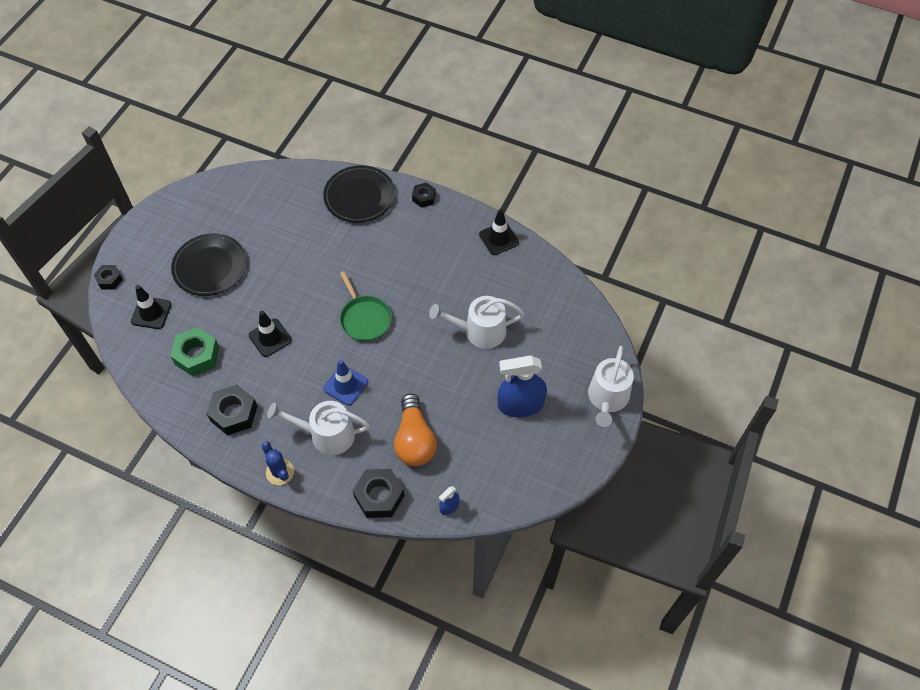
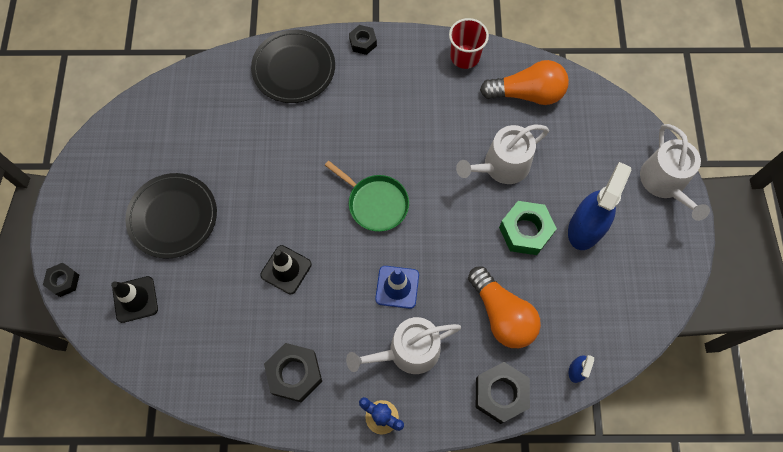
camera: 25 degrees left, 10 degrees up
(197, 355) = (216, 326): green nut -> green nut (525, 231)
(499, 238) = (465, 57): black traffic cone -> red cup
(520, 404) = (585, 227): blue spray bottle -> blue spray bottle turned 150 degrees clockwise
(533, 285) = (527, 93): none -> orange light bulb

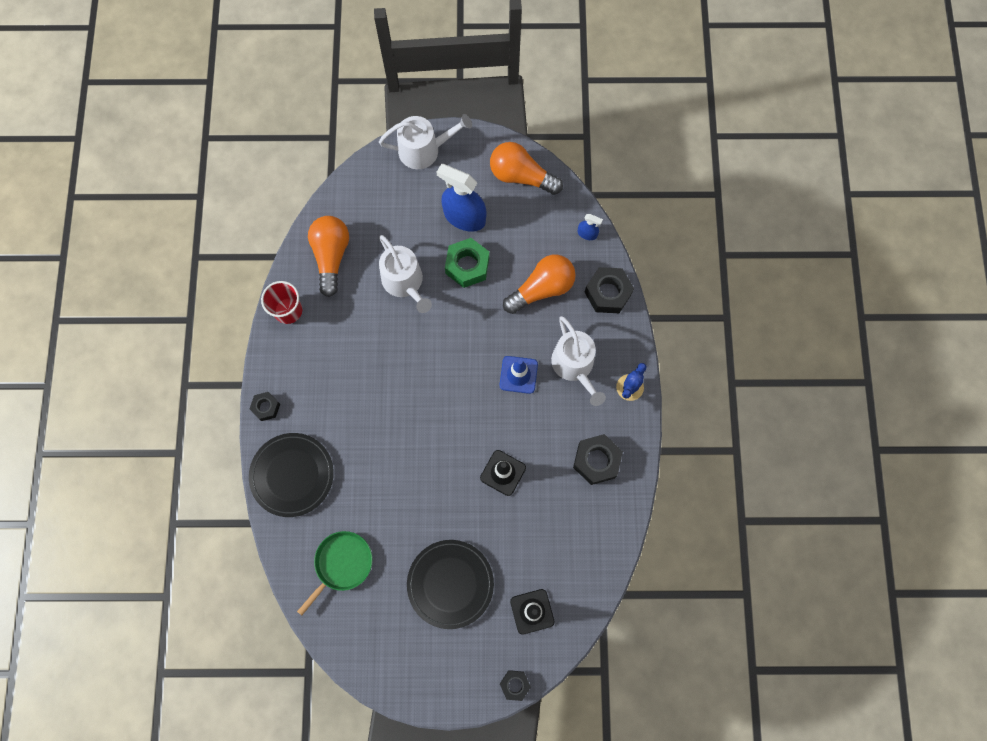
camera: 90 degrees left, 5 degrees up
(375, 203) = (439, 394): green pan -> green pan (342, 564)
(645, 292) = (521, 176): none -> orange light bulb

